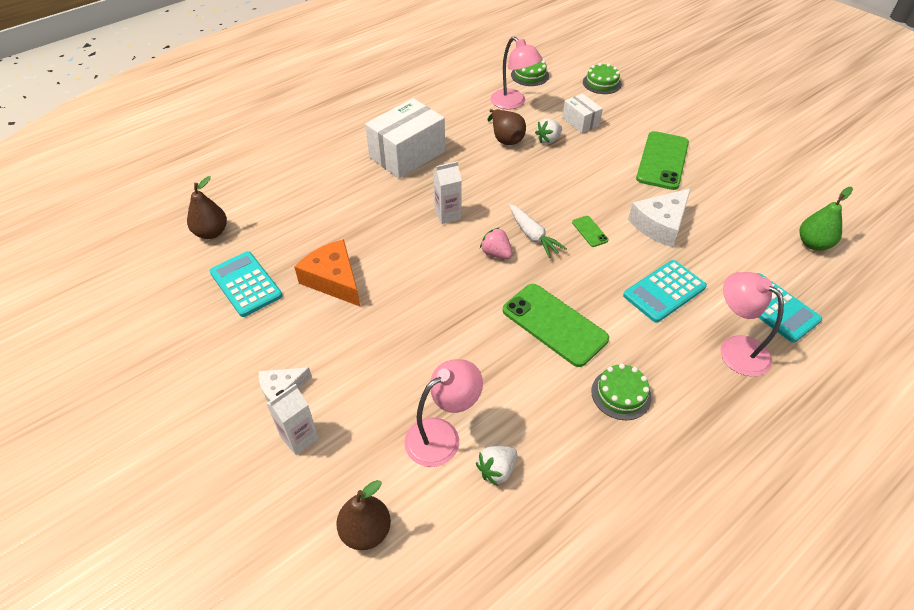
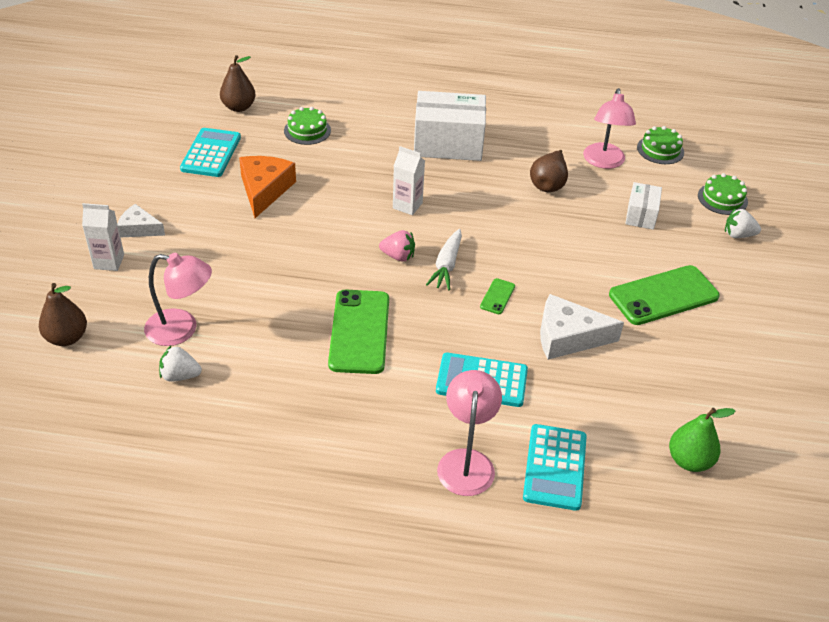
camera: 45 degrees right, 5 degrees down
(496, 253) = (398, 256): pink strawberry -> pink strawberry turned 105 degrees clockwise
(548, 140) = (584, 209): white strawberry -> white strawberry (738, 235)
(621, 394) = (329, 409): green cake -> green cake (307, 130)

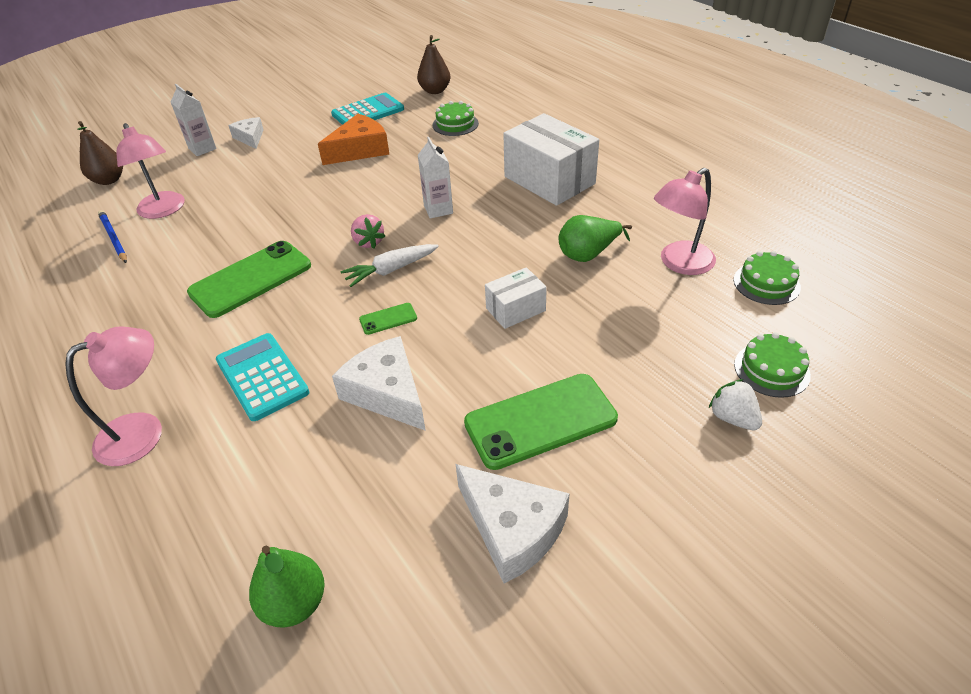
camera: 50 degrees right, 0 degrees up
(180, 376) = (113, 238): white strawberry -> blue pencil
(548, 184) = (588, 254): brown pear -> green pear
(555, 467) = (186, 496): turquoise calculator -> none
(641, 215) = (642, 331): white box -> white box (515, 309)
(663, 296) = (540, 421): green phone -> green phone turned 45 degrees counterclockwise
(725, 354) = (512, 529): none -> white cheese

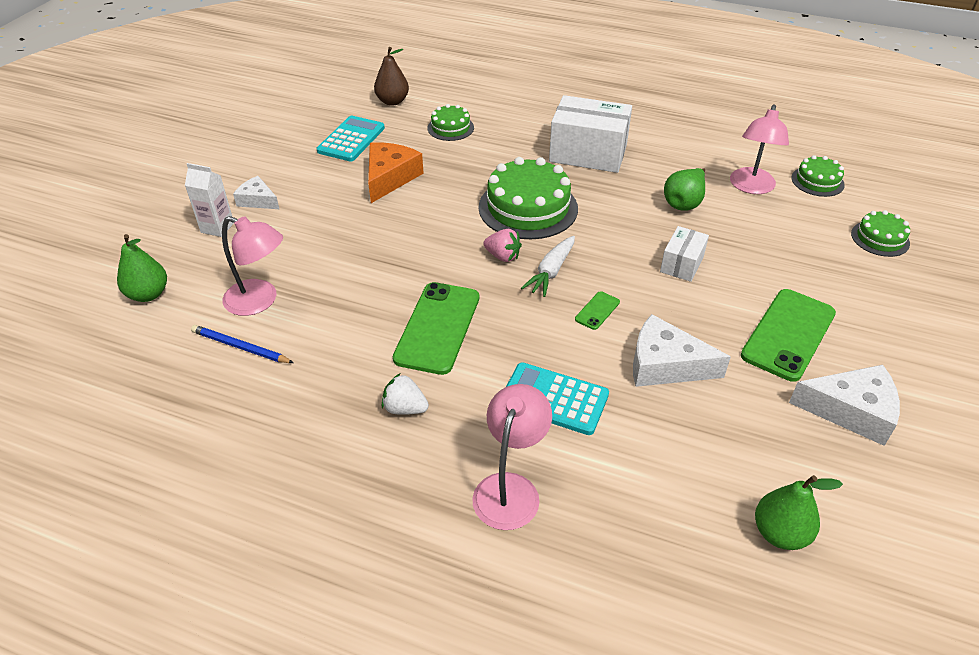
camera: 35 degrees left, 0 degrees up
(109, 180) = (148, 294): brown pear -> green pear
(438, 209) = (528, 208): white carton -> green cake
(732, 418) = (892, 279): white strawberry -> white strawberry (405, 408)

